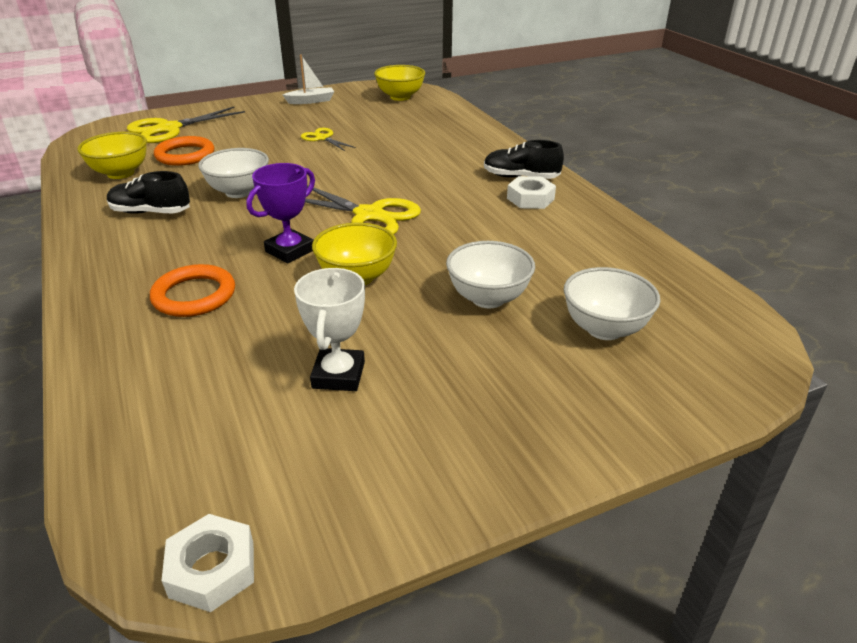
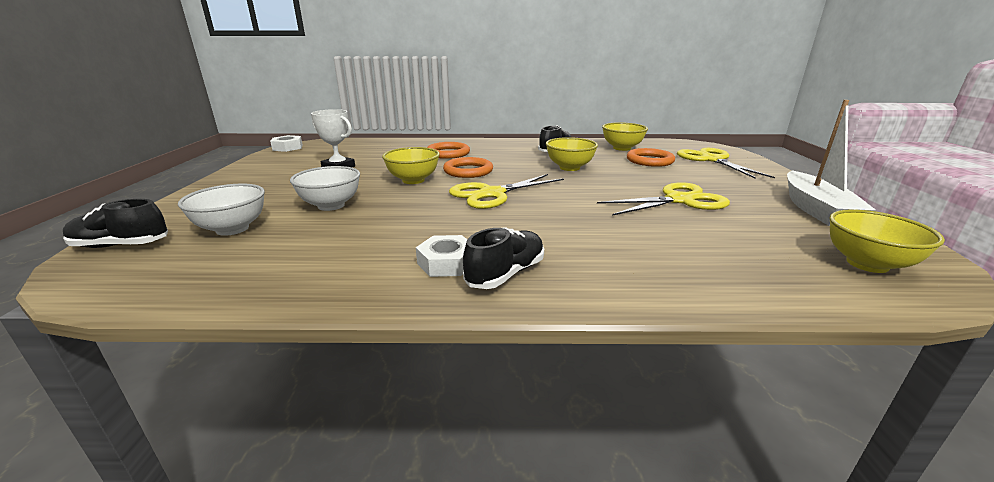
camera: 115 degrees right, 10 degrees down
(239, 192) = (569, 168): white bowl -> yellow bowl
(290, 251) = (468, 171): purple trophy -> orange ring
(311, 101) = (816, 209): white boat -> white boat, size x1.77
(322, 138) = (679, 200): yellow scissors -> yellow scissors, size x1.83
(714, 378) = (121, 245): none -> black shoe

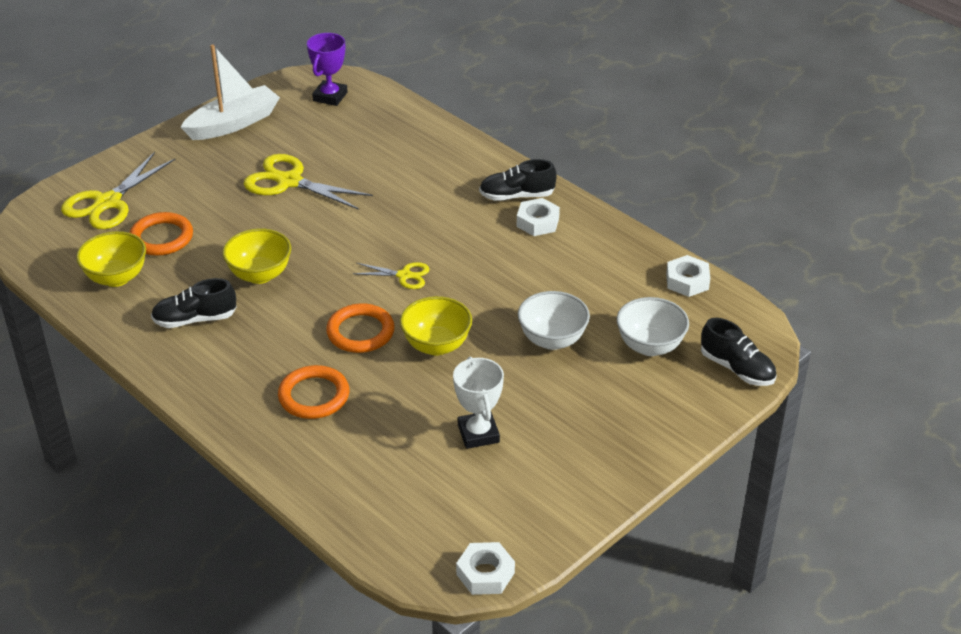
camera: 135 degrees left, 15 degrees up
(205, 287) = (687, 281): none -> white nut
(492, 194) = (404, 275): yellow scissors -> yellow scissors, size x0.55
(867, 264) = (330, 96): yellow bowl -> purple trophy

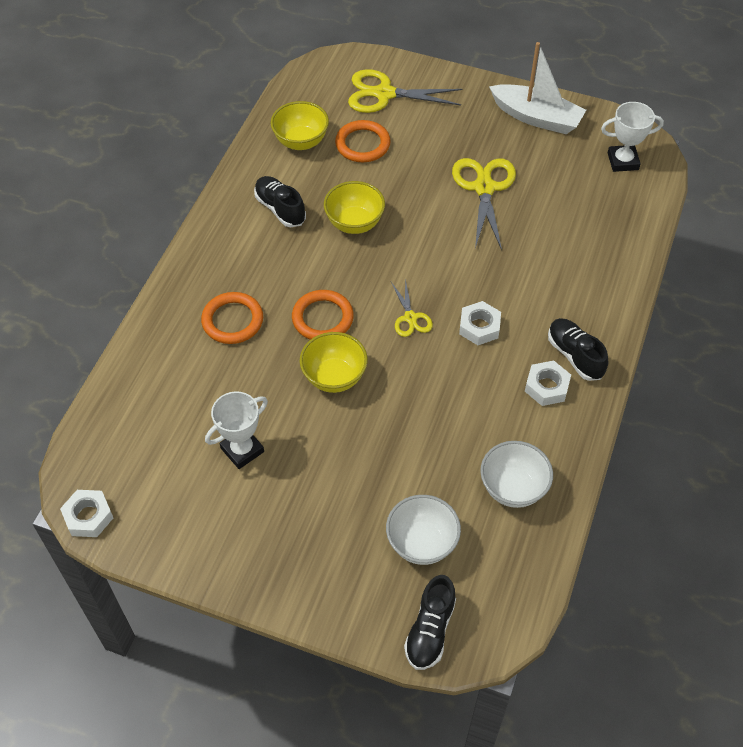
camera: 65 degrees right, 15 degrees up
(330, 96) = (623, 161): purple trophy -> white trophy
(552, 340) = (387, 460): white bowl -> white bowl (513, 488)
(687, 281) = (536, 544): white nut -> white nut (479, 327)

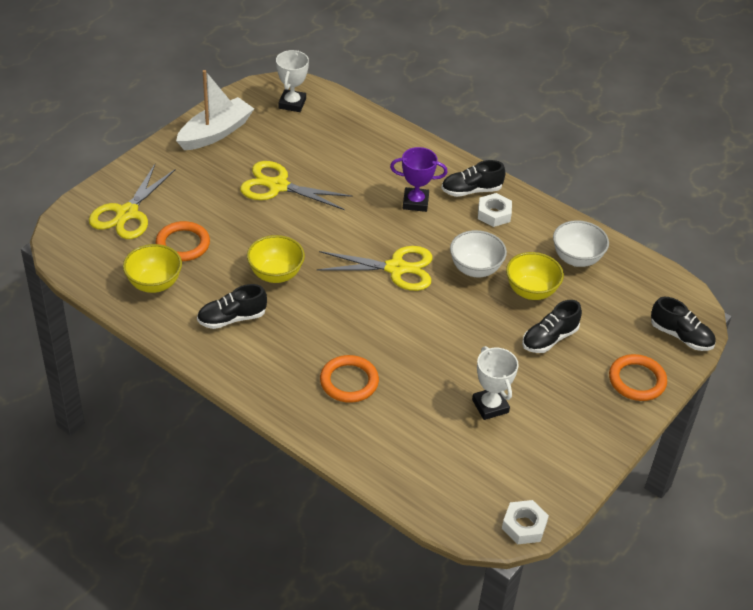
camera: 75 degrees left, 10 degrees down
(322, 318) = (373, 322): orange ring -> orange ring (637, 380)
(334, 377) = (438, 330): yellow bowl -> yellow bowl (531, 291)
(365, 486) = (549, 339): none -> black shoe
(410, 318) = (396, 268): yellow scissors -> yellow scissors, size x1.83
(422, 543) = (608, 320): white bowl -> white bowl (475, 269)
(479, 327) = (422, 232): white nut -> none
(524, 308) = (415, 202): none -> purple trophy

